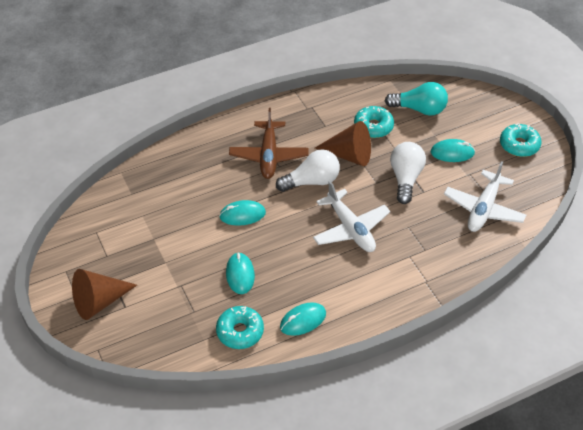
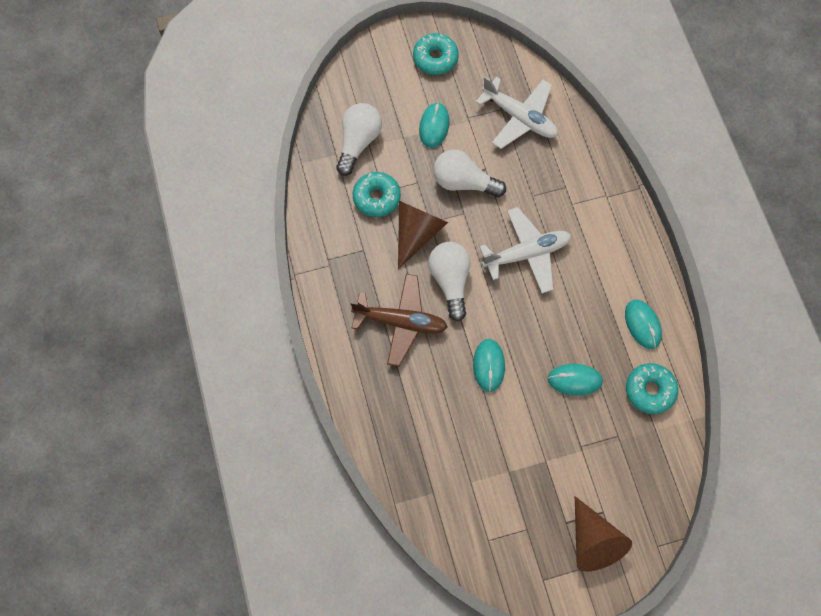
camera: 80 degrees left, 20 degrees up
(419, 109) = (358, 142): turquoise light bulb -> white light bulb

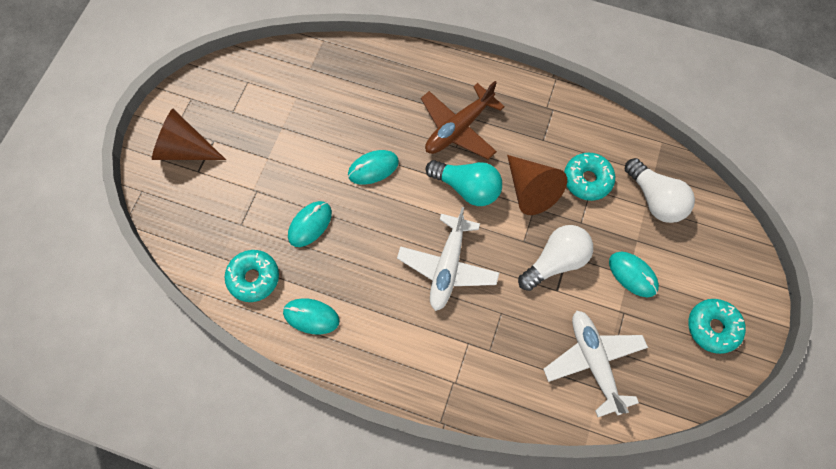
camera: 125 degrees right, 0 degrees up
(450, 281) = (467, 187): white light bulb -> turquoise light bulb
(488, 365) = (373, 168): turquoise mouse -> turquoise mouse turned 60 degrees counterclockwise
(519, 117) = (593, 361): white plane -> white plane turned 90 degrees clockwise

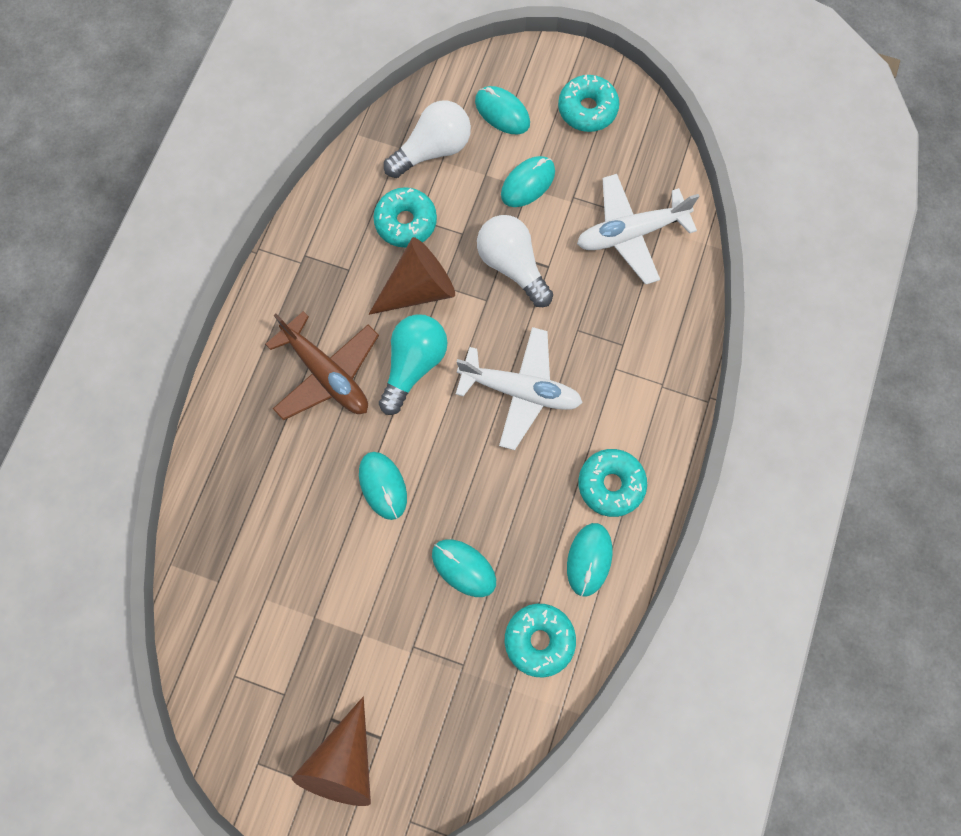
camera: 90 degrees left, 5 degrees up
(370, 335) = (610, 484): none -> turquoise donut
(698, 254) = (502, 112): none -> turquoise mouse

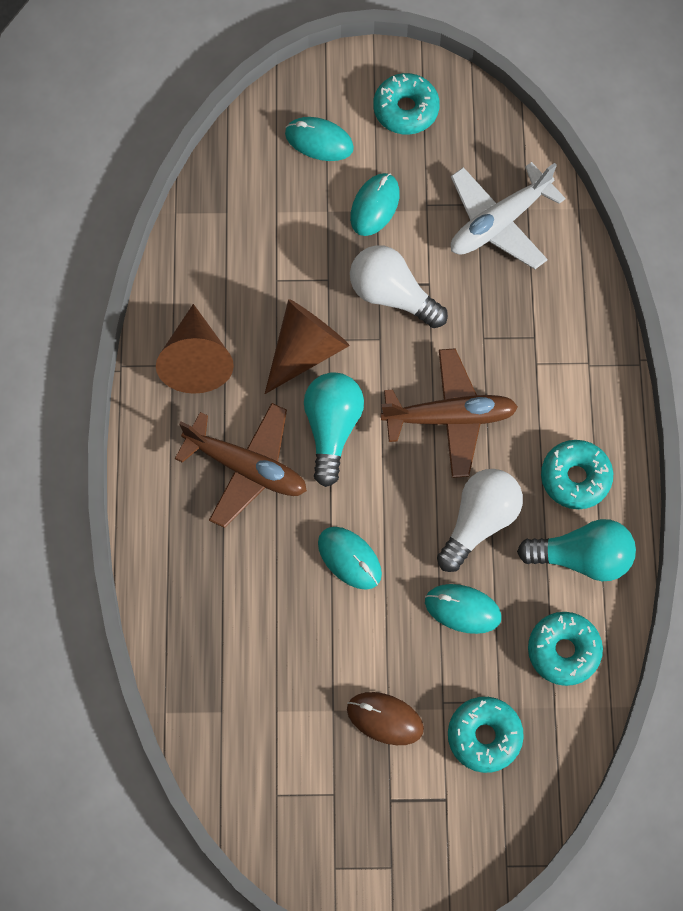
camera: 20 degrees left, 5 degrees down
(344, 762) = (419, 835): brown cone -> brown cone (196, 360)
(356, 642) = (385, 719): none -> brown mouse
(406, 222) = (265, 287): turquoise donut -> turquoise donut (484, 736)
(433, 150) = (262, 203): white light bulb -> white light bulb (479, 522)
(520, 391) = (450, 417): white plane -> brown plane
(589, 559) = (582, 557): turquoise mouse -> turquoise light bulb

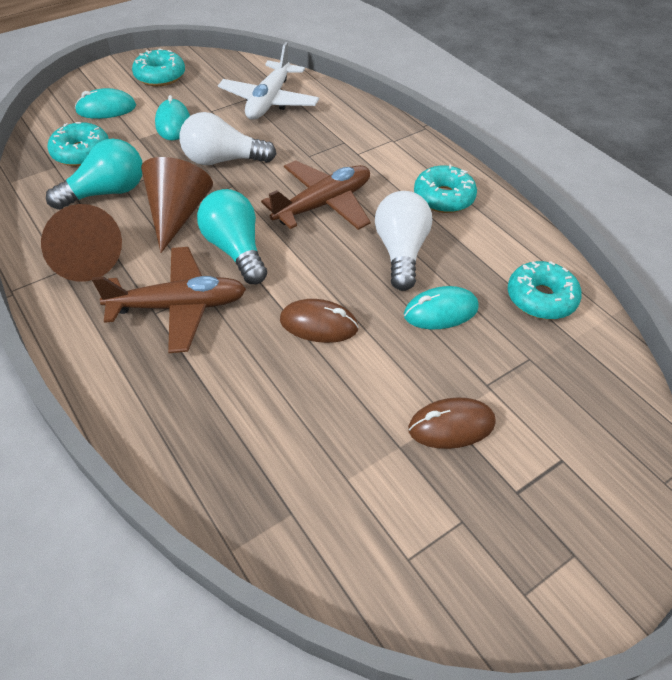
camera: 35 degrees left, 20 degrees down
(349, 559) = (318, 324): turquoise mouse -> brown mouse
(484, 736) = (544, 390): turquoise donut -> turquoise donut (81, 153)
(582, 557) = (494, 237): turquoise light bulb -> turquoise light bulb (107, 192)

